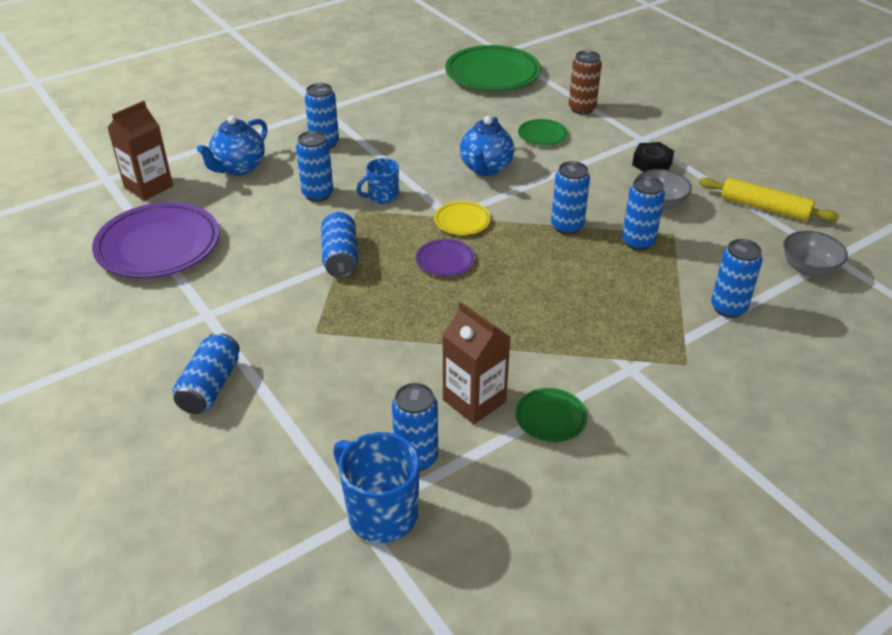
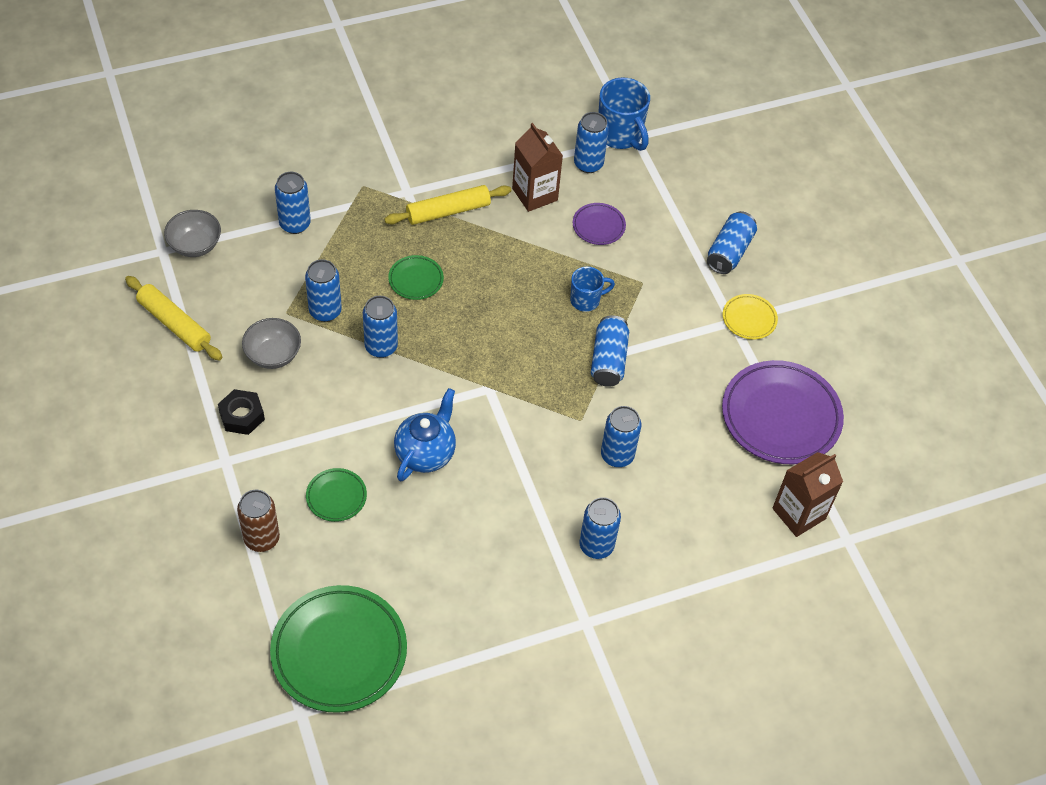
camera: 170 degrees left, 15 degrees up
(239, 168) = (699, 523): blue teapot -> none
(382, 197) = (550, 434): blue mug -> blue mug (586, 300)
(445, 261) = (513, 332): purple plate -> purple plate (598, 226)
(462, 221) = (480, 379): yellow plate -> yellow plate (749, 319)
(550, 418) = (485, 169): green plate -> green plate (416, 280)
(570, 357) = (448, 211): none -> yellow rolling pin

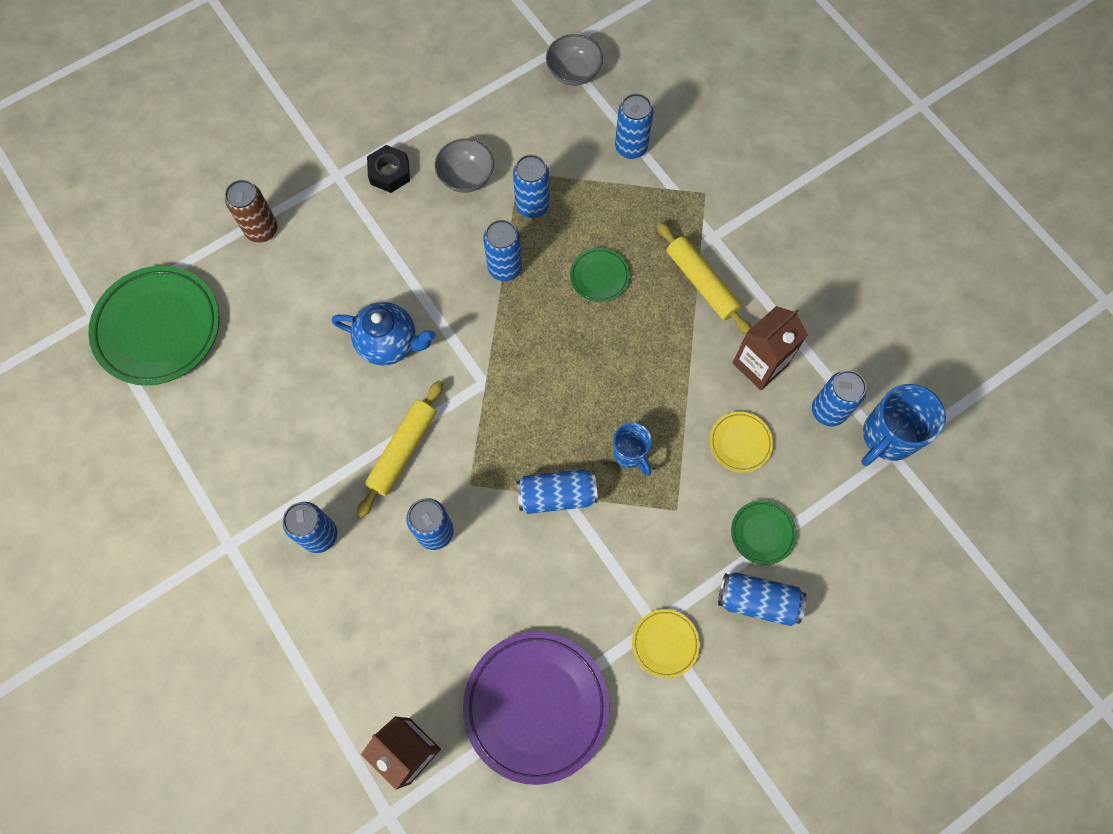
camera: 80 degrees right, 15 degrees up
(174, 324) = (476, 86): yellow rolling pin -> yellow rolling pin (402, 450)
(336, 497) = (320, 278): green plate -> green plate (762, 533)
(598, 226) = (740, 443): purple plate -> yellow plate

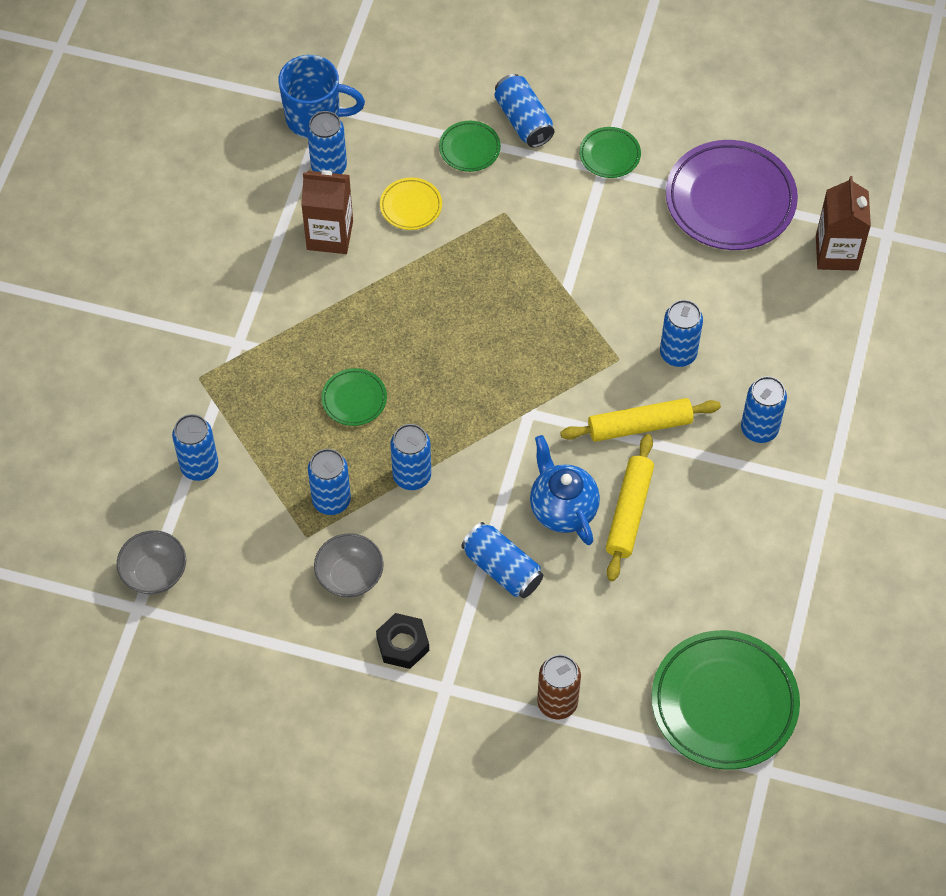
camera: 130 degrees left, 10 degrees down
(556, 495) = (570, 295): blue can -> blue can (502, 568)
(630, 453) = (489, 271): blue mug -> none
(665, 643) = (609, 155): yellow plate -> green plate
(701, 283) = (291, 322): yellow rolling pin -> yellow rolling pin (629, 512)

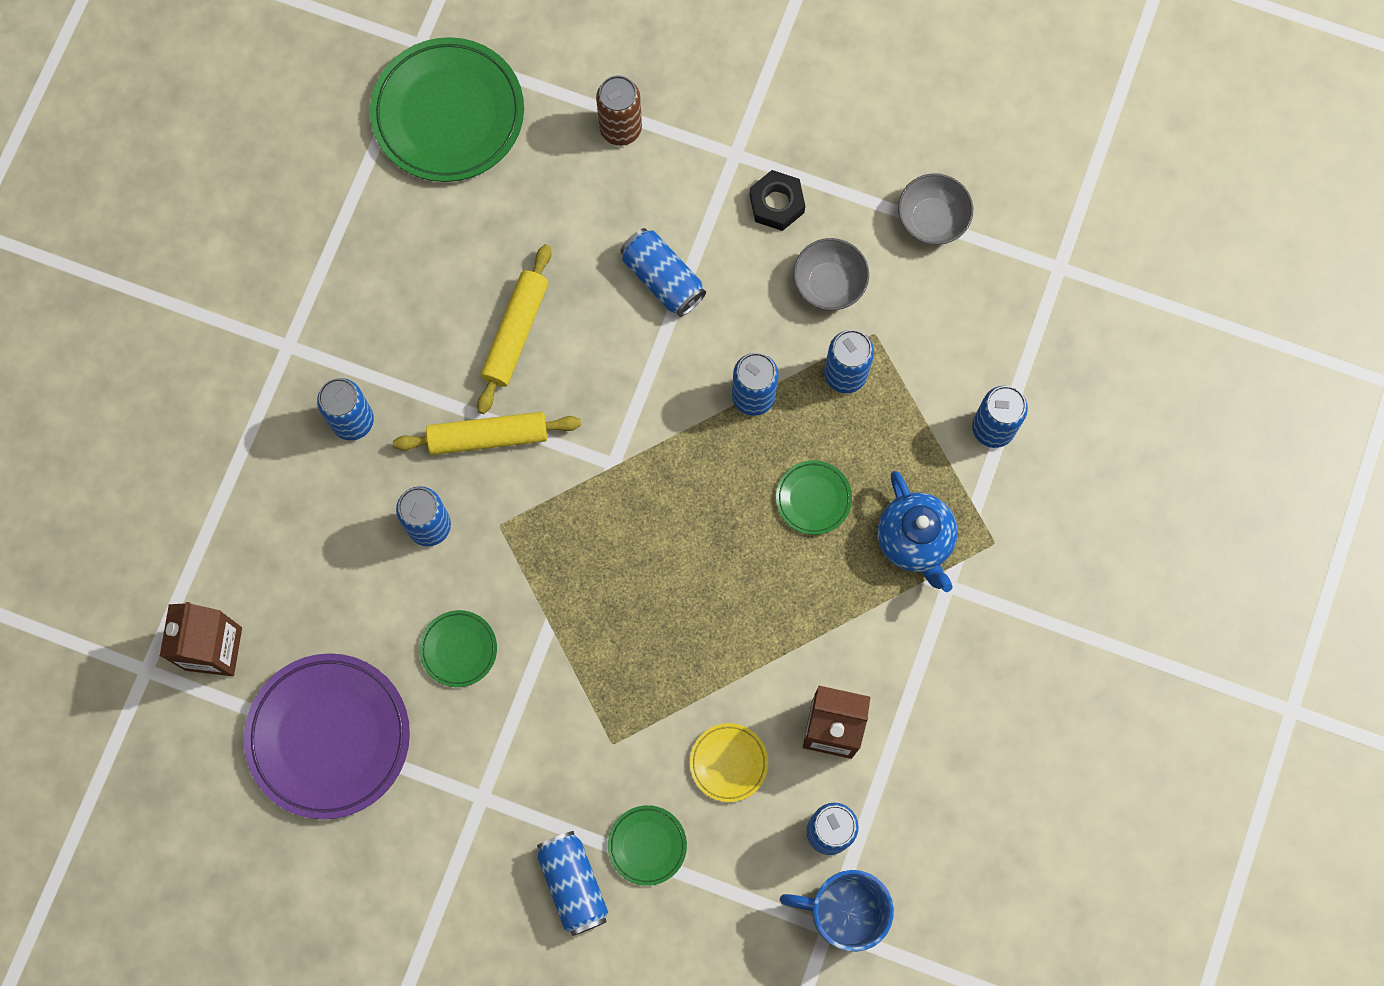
camera: 175 degrees left, 15 degrees up
(154, 573) = (1041, 305): grey bowl -> grey bowl (932, 219)
(562, 509) = (589, 343): blue teapot -> blue teapot (915, 541)
(609, 155) = (469, 819): green plate -> green plate (459, 649)

